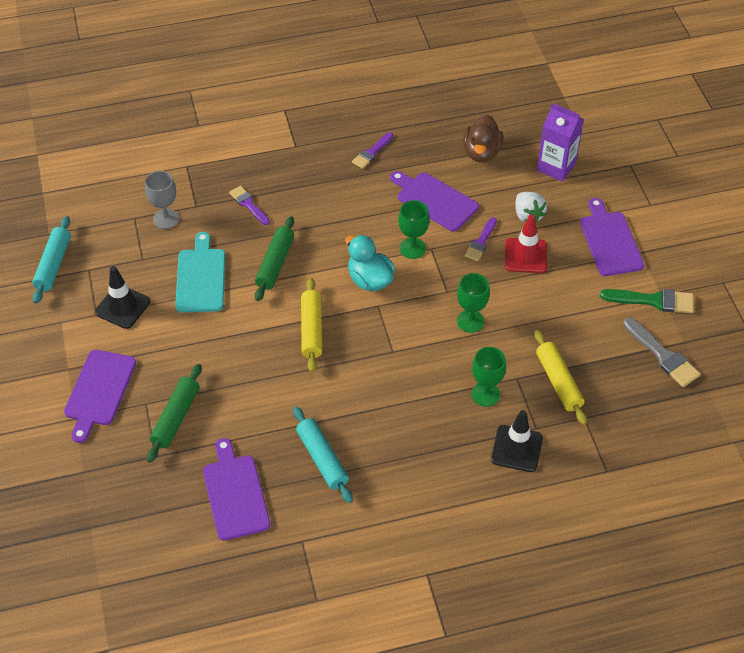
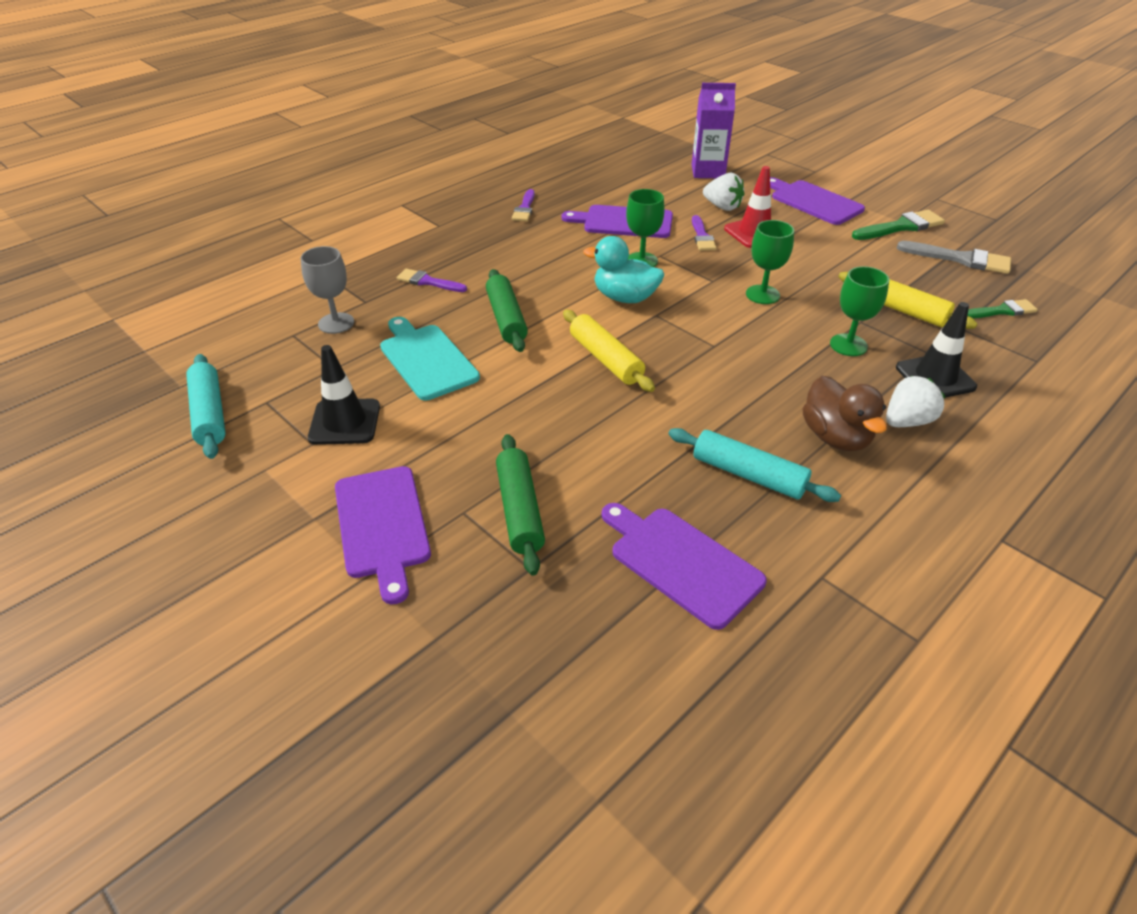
camera: 30 degrees left, 10 degrees down
(459, 471) = (906, 421): none -> white strawberry
(481, 152) = (631, 180): brown duck -> brown duck (835, 437)
(634, 418) = (1001, 311): none -> green brush

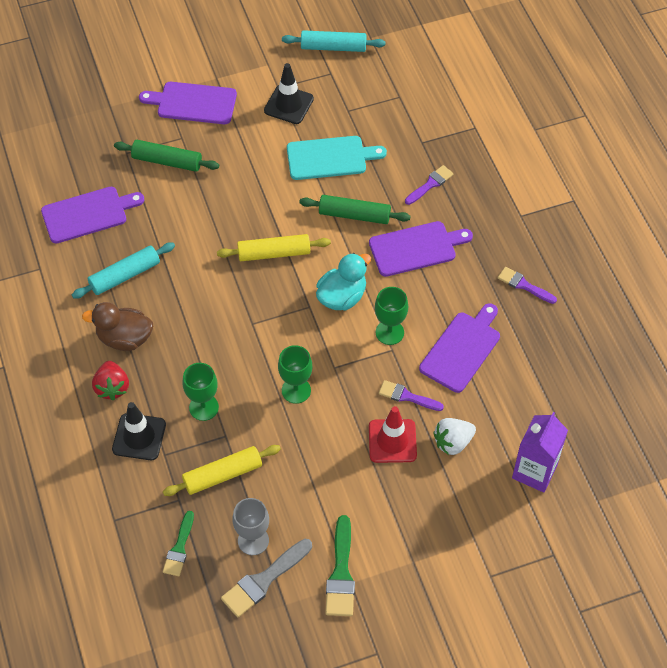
camera: 115 degrees right, 15 degrees up
(336, 323) = (401, 121): grey goblet -> grey goblet (253, 540)
(813, 202) = (425, 529): purple cutting board -> purple cutting board (416, 248)
(906, 421) = (112, 387): white strawberry -> red strawberry

